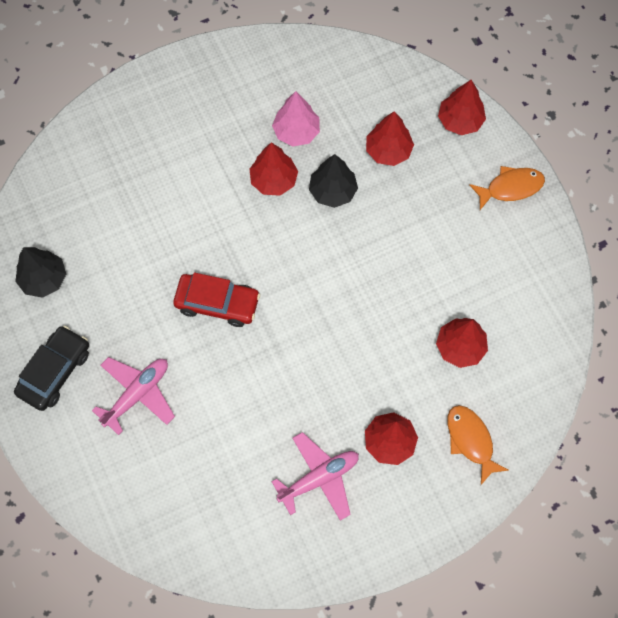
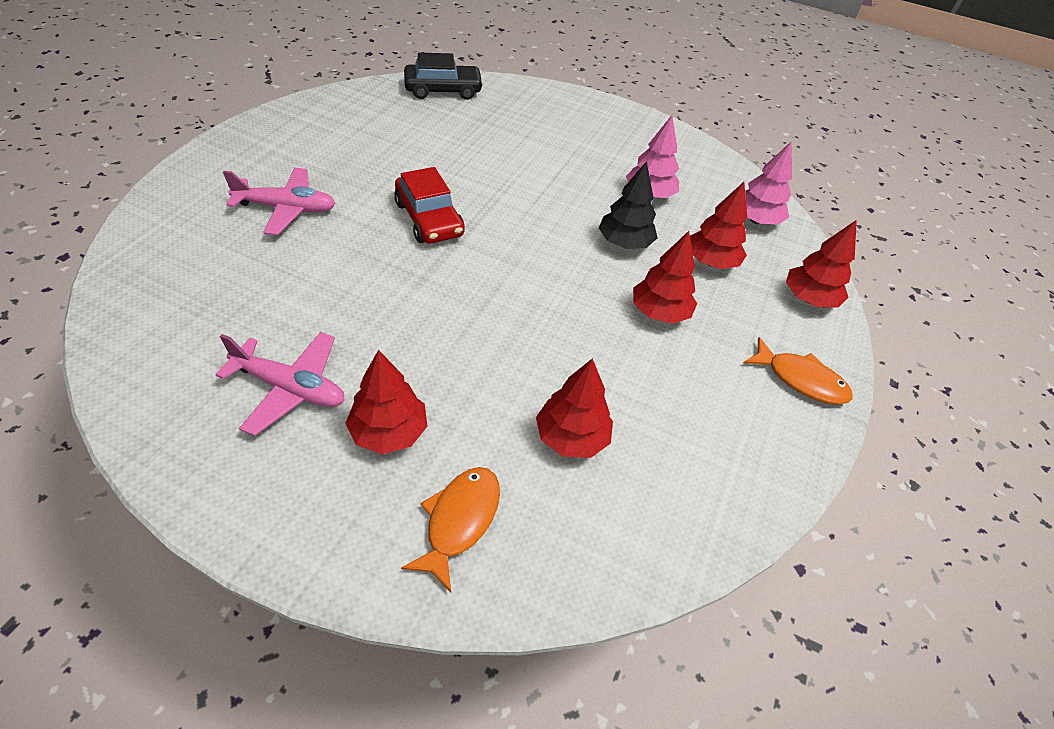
camera: 45 degrees right, 20 degrees down
(44, 279) = (354, 116): black tree -> none
(55, 371) = (269, 153): black car -> black car (443, 90)
(274, 180) = (588, 201): red tree -> red tree (659, 312)
(372, 83) = (755, 220): none -> pink tree

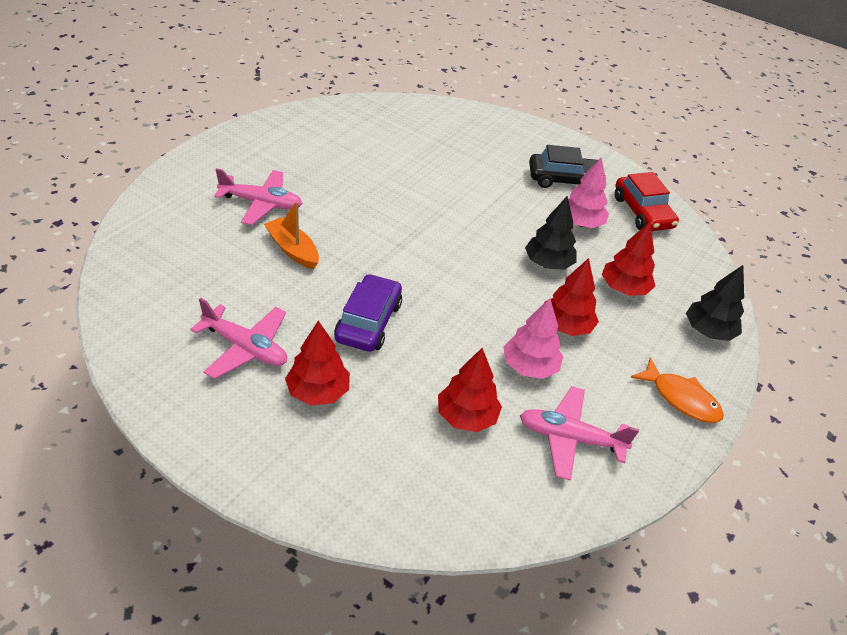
camera: 10 degrees right, 5 degrees down
(332, 259) = (293, 250): none -> orange boat
(429, 219) = (379, 224): red car -> red car (642, 212)
(435, 336) = (368, 322): none -> purple car
(443, 90) = (411, 111): black car -> black car (564, 179)
(459, 521) = (363, 466): orange fish -> none
(694, 446) = (570, 438): none -> pink plane
(755, 220) = (676, 256): pink tree -> pink tree (529, 367)
(809, 299) = (708, 331): red tree -> black tree

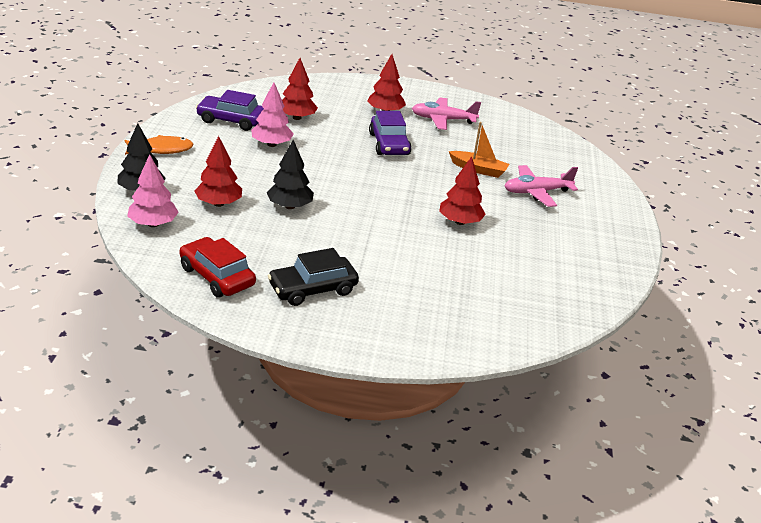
camera: 155 degrees right, 10 degrees down
(566, 326) = (256, 169): red tree -> red tree (460, 222)
(570, 438) = (231, 120): pink plane -> purple car
(580, 223) = (276, 247): pink tree -> pink tree (153, 224)
(681, 398) = (162, 149): orange fish -> orange fish turned 150 degrees clockwise

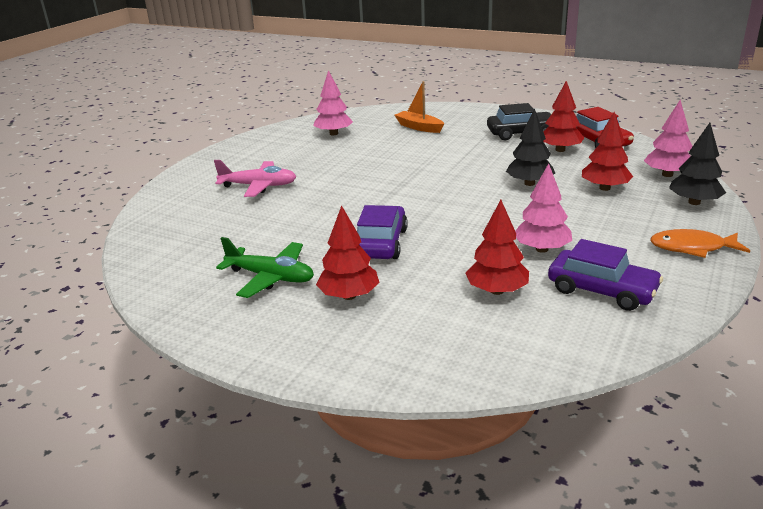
camera: 155 degrees left, 5 degrees down
(443, 120) = (270, 277): pink plane -> green plane
(460, 222) = (366, 166): red tree -> red tree (560, 150)
(478, 169) = (296, 209): orange boat -> orange boat (419, 127)
(542, 276) = (333, 133): none -> pink tree

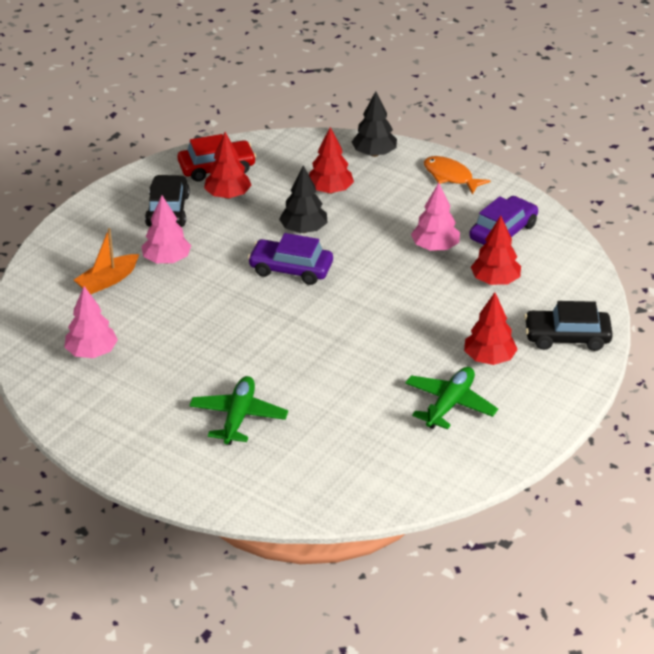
camera: 85 degrees left, 10 degrees up
(258, 186) = (238, 417): pink plane -> green plane
(380, 243) = (402, 334): purple car -> purple car (291, 269)
(400, 350) = (567, 337): none -> black car
(667, 174) = (314, 151): pink tree -> pink tree (166, 260)
(692, 248) = (450, 176): orange fish -> orange fish turned 120 degrees clockwise

